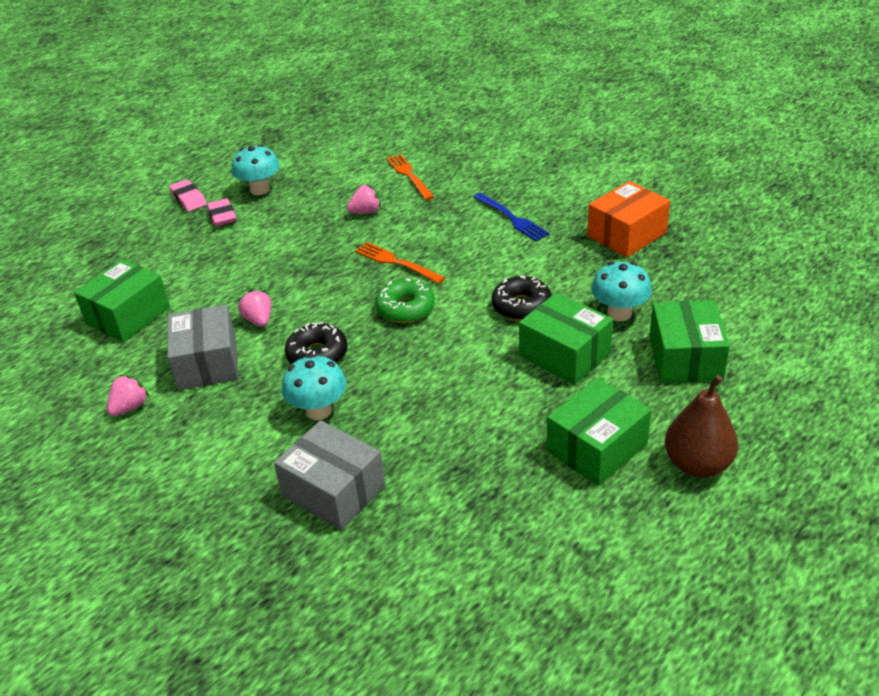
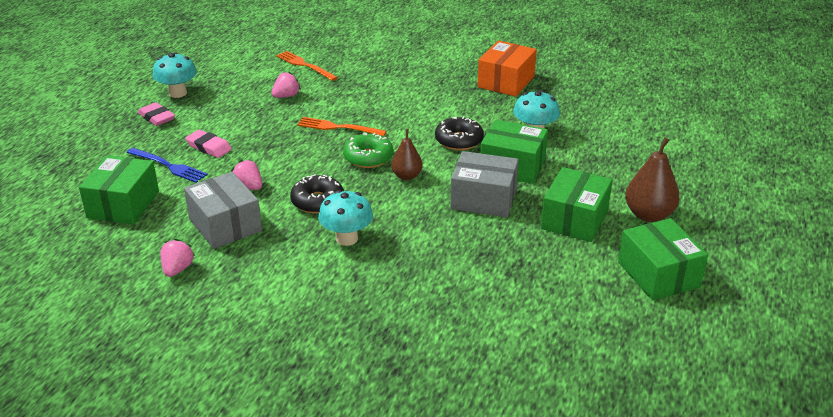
camera: 25 degrees left, 5 degrees down
(188, 199) = (114, 109): pink eraser -> pink eraser (209, 147)
(333, 491) = (398, 288): grey box -> grey box (483, 199)
(433, 342) = (407, 176): none -> brown pear
(512, 218) = (411, 83): blue fork -> blue fork (169, 166)
(685, 358) = (599, 153): green box -> green box (658, 274)

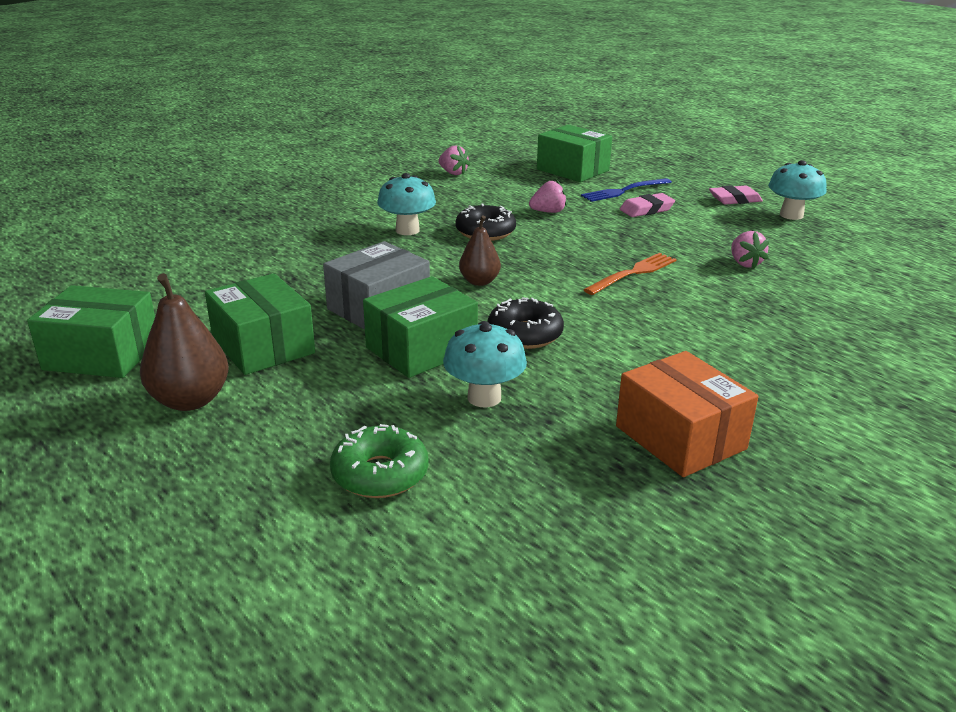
camera: 120 degrees right, 5 degrees down
(225, 225) = (494, 194): grey box -> none
(304, 65) = (841, 292): orange fork -> none
(368, 157) = (543, 272): green donut -> green donut (380, 474)

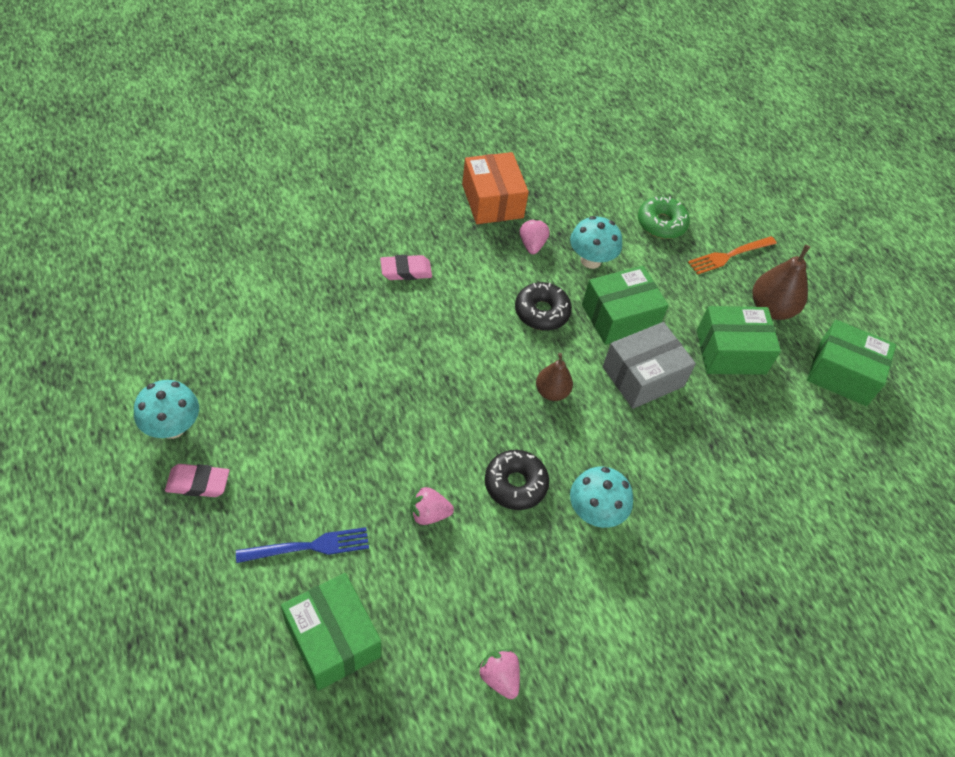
camera: 170 degrees left, 25 degrees up
(263, 346) = (730, 352): green box -> green box turned 75 degrees counterclockwise
(633, 273) = (413, 367): orange fork -> orange fork (729, 256)
(646, 209) = (317, 487): pink eraser -> pink eraser (406, 271)
(745, 263) = (305, 353): pink strawberry -> pink strawberry (532, 245)

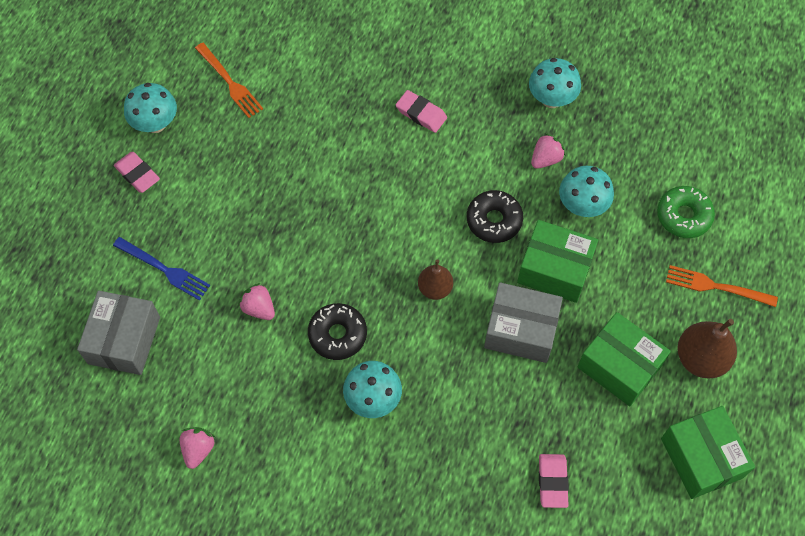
camera: 50 degrees right, 10 degrees up
(213, 348) = (230, 83): none -> orange fork
(332, 639) = (124, 340): green box -> grey box
(492, 201) = (551, 99): orange box -> turquoise mushroom
(777, 467) = (552, 482): none -> pink eraser

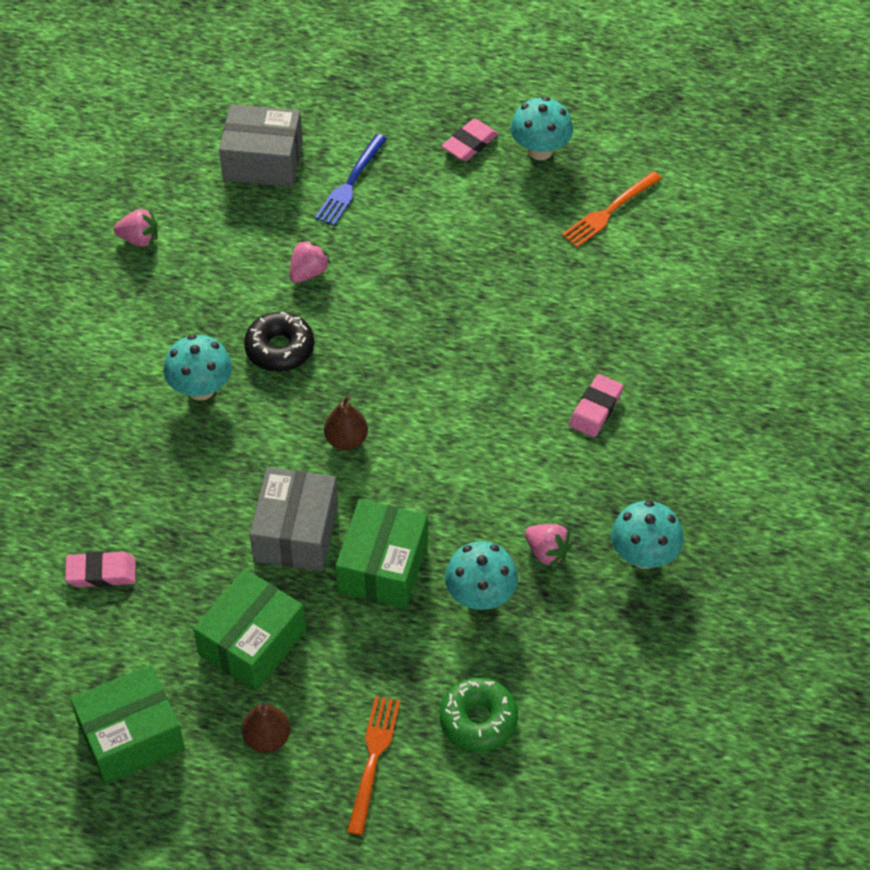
camera: 85 degrees right, 10 degrees down
(494, 220) = (447, 497): black donut -> none
(701, 358) = (267, 738): brown pear -> brown pear, size x0.64

